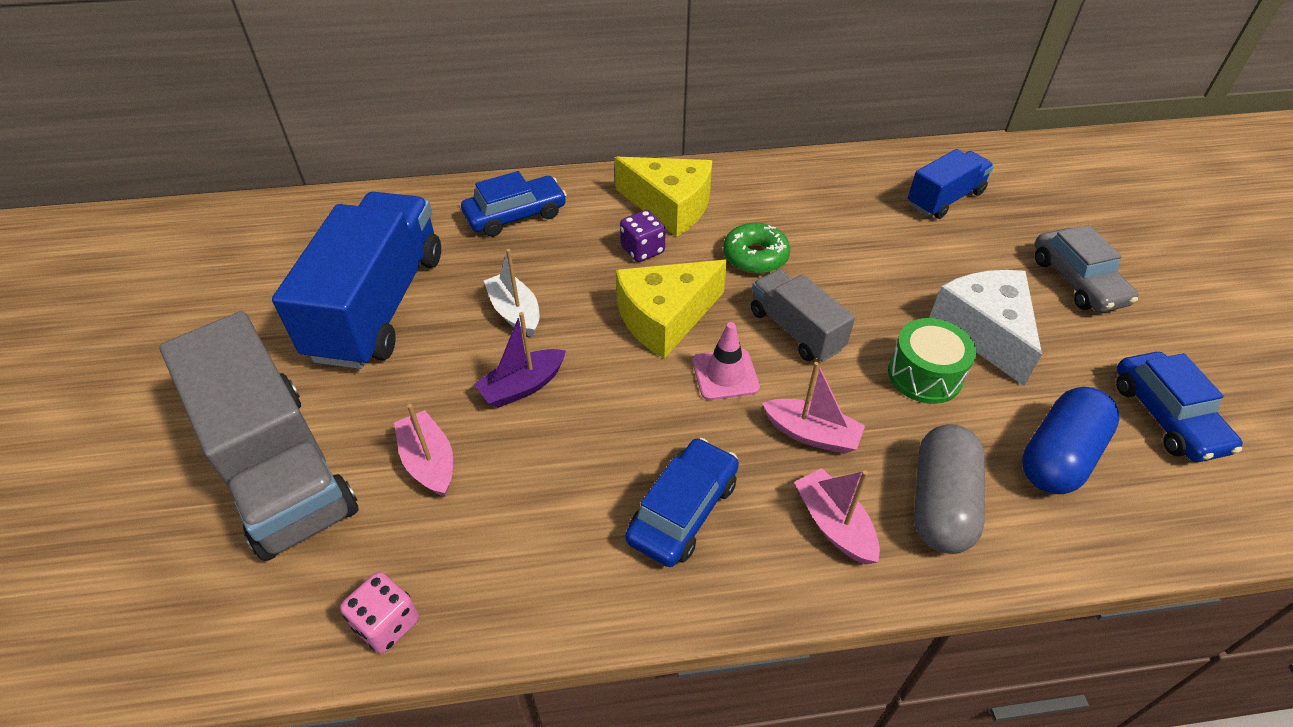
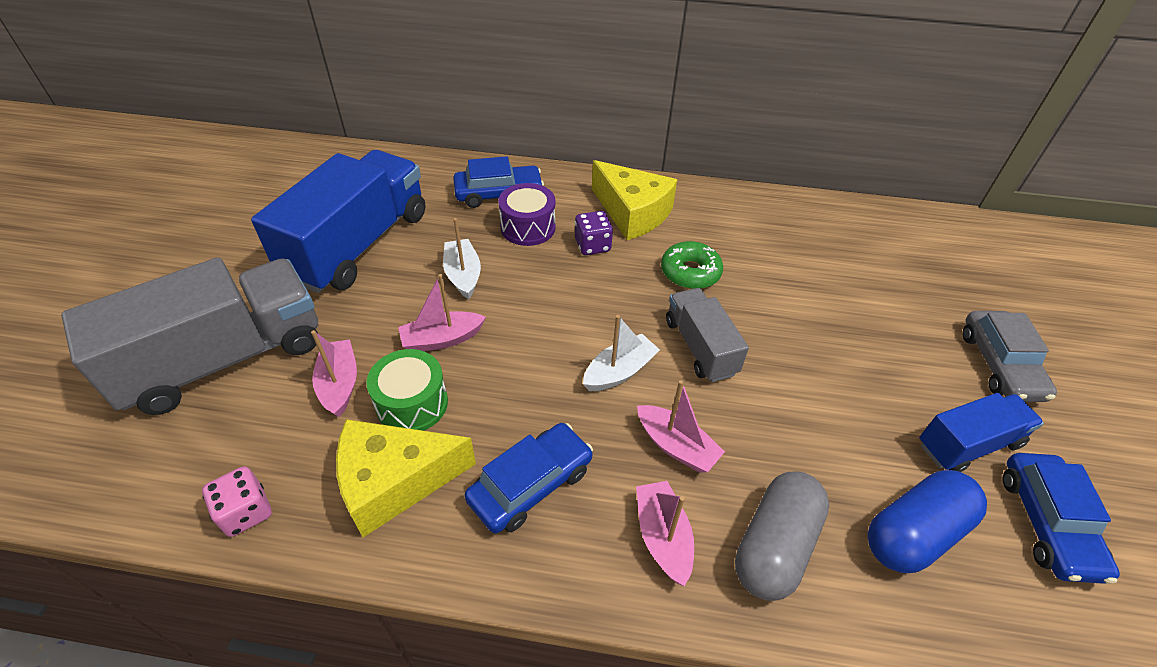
camera: 15 degrees right, 0 degrees up
(279, 468) = (225, 359): grey truck -> grey truck turned 105 degrees counterclockwise
(522, 386) = (442, 339): purple boat -> pink boat
(564, 245) = (528, 227): none -> purple drum
(665, 318) = (587, 309): yellow cheese -> yellow cheese (395, 481)
(725, 374) = (619, 371): pink traffic cone -> white boat
(924, 375) = (807, 418): green drum -> green drum (412, 404)
(945, 199) = (892, 258): blue truck -> blue truck (968, 444)
(984, 331) = (884, 391): white cheese -> none

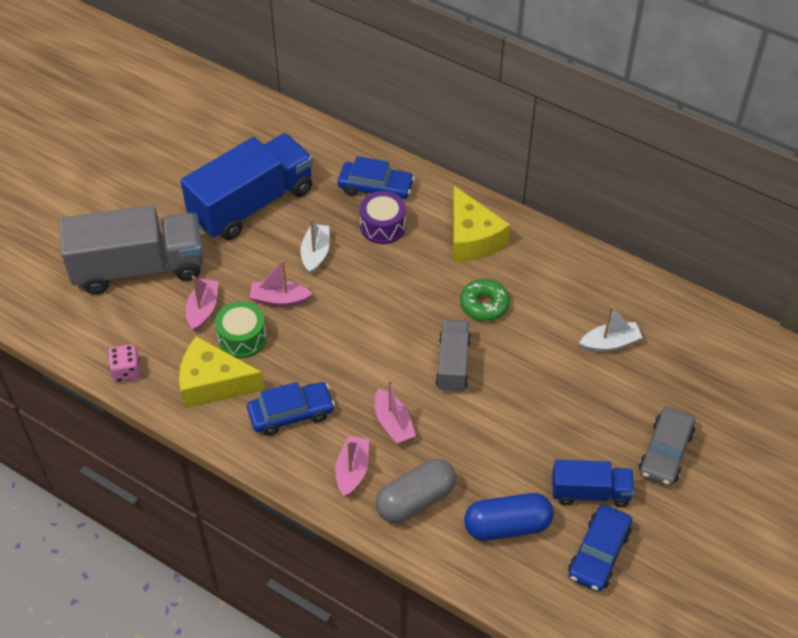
camera: 25 degrees right, 5 degrees up
(592, 245) = (423, 258): purple dice -> none
(619, 371) = (386, 362): white boat -> white boat (610, 343)

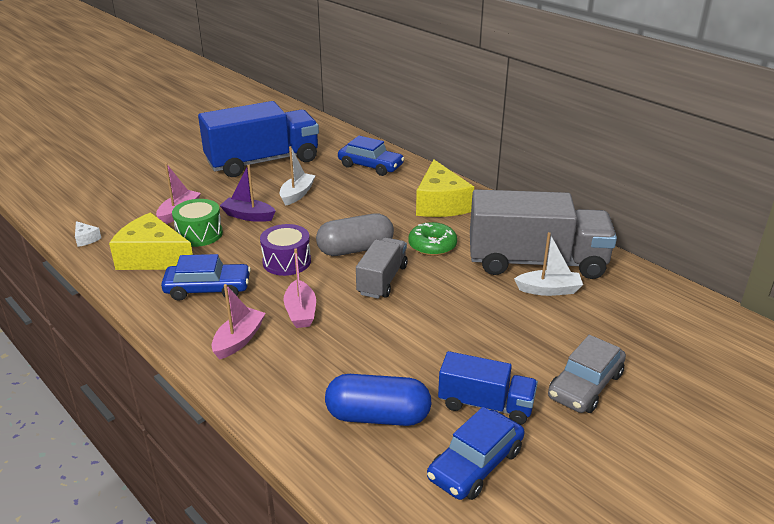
camera: 15 degrees right, 20 degrees down
(126, 371) = (86, 239): pink dice -> white cheese
(139, 268) = (146, 183): grey truck -> grey truck (536, 262)
(279, 299) = (248, 216): pink boat -> purple boat
(383, 226) = (364, 187): purple drum -> purple drum (286, 261)
(416, 500) = (289, 375): grey capsule -> grey capsule (355, 249)

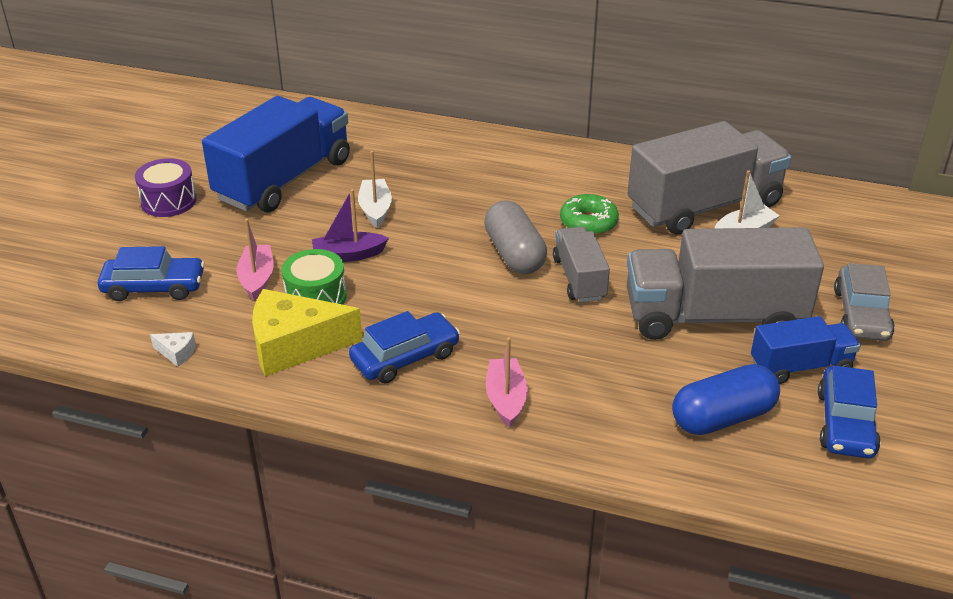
camera: 30 degrees left, 5 degrees up
(286, 261) = (456, 294): purple drum -> purple drum (168, 201)
(300, 312) = (535, 344): pink boat -> none
(355, 249) = (514, 254): grey capsule -> grey capsule turned 60 degrees counterclockwise
(370, 166) = (421, 147): blue car -> blue car (154, 287)
(440, 204) = (546, 171): yellow cheese -> none
(454, 341) = (713, 317): none -> grey truck

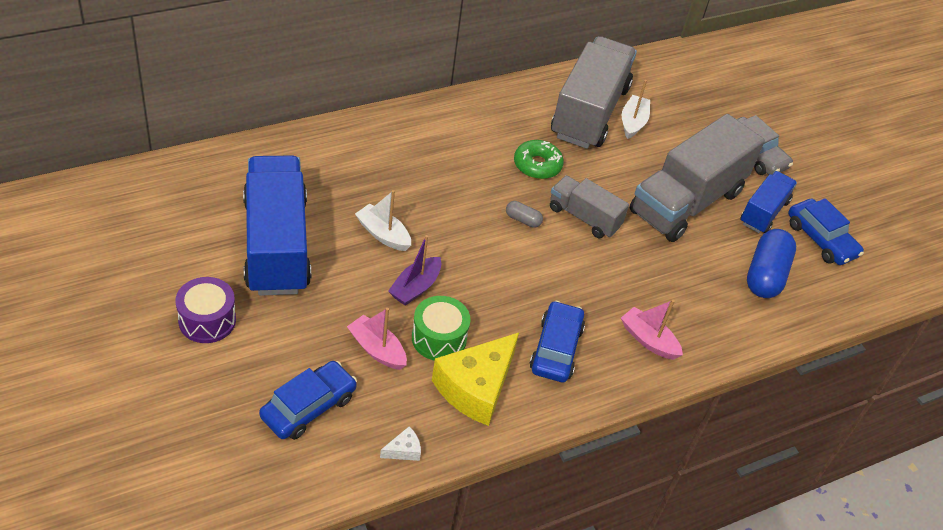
camera: 50 degrees left, 10 degrees up
(514, 254) = (523, 220): grey capsule -> grey capsule, size x0.47

